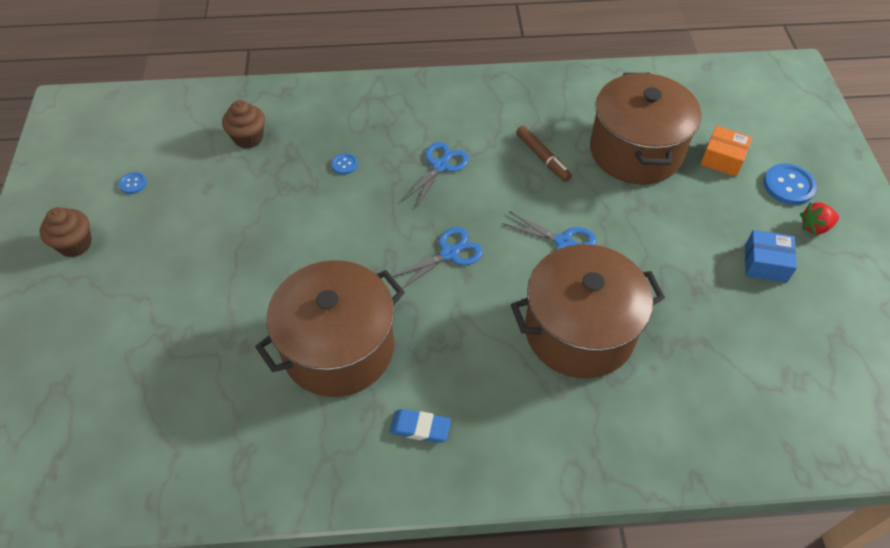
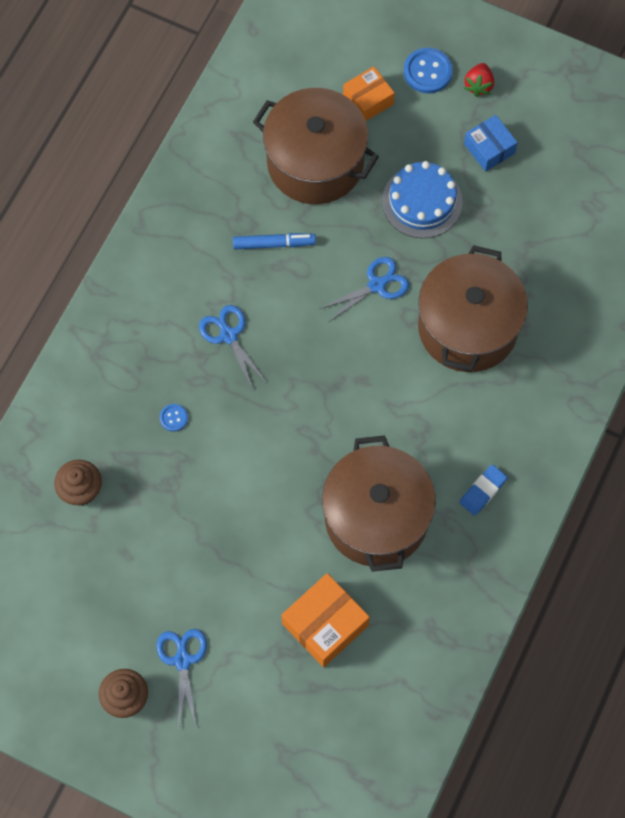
camera: 60 degrees left, 15 degrees up
(133, 184) = (77, 621): blue button -> none
(208, 357) = (325, 624): none -> orange box
(449, 254) = (333, 382): blue scissors -> blue scissors (182, 660)
(542, 158) = (274, 244): brown marker -> blue marker
(668, 238) = (422, 201): none -> blue cake
(765, 263) = (489, 148): blue box -> blue box turned 75 degrees counterclockwise

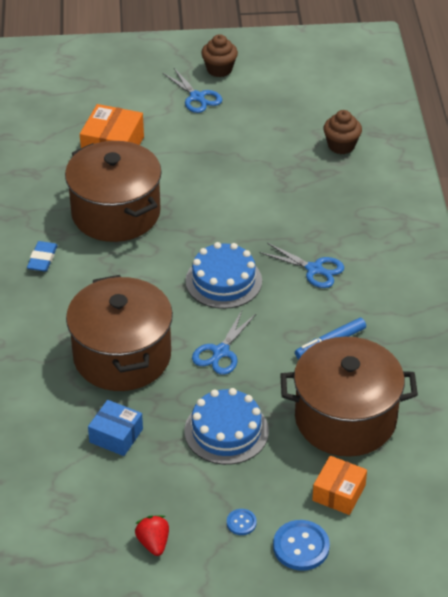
camera: 150 degrees right, 25 degrees down
(174, 418) = (312, 206): blue button -> blue button (241, 523)
(323, 367) = (223, 281): none -> blue cake
(478, 85) = (241, 558): red strawberry -> red strawberry (153, 543)
(489, 148) = (193, 504): blue box -> blue box (116, 435)

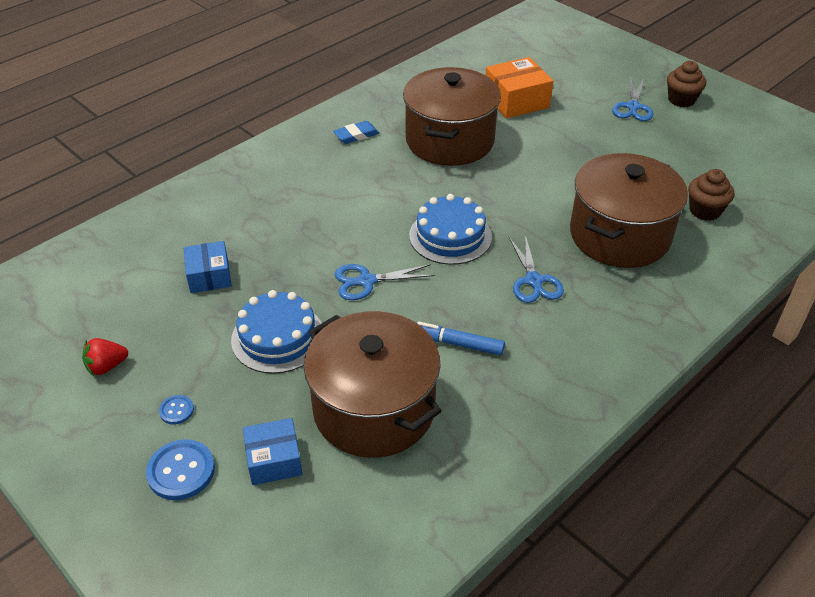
camera: 50 degrees right, 0 degrees up
(122, 356) = (300, 230): brown pot -> brown pot (619, 235)
(153, 543) = (107, 366): red strawberry -> red strawberry turned 150 degrees counterclockwise
(338, 493) = (274, 460): orange box -> blue box

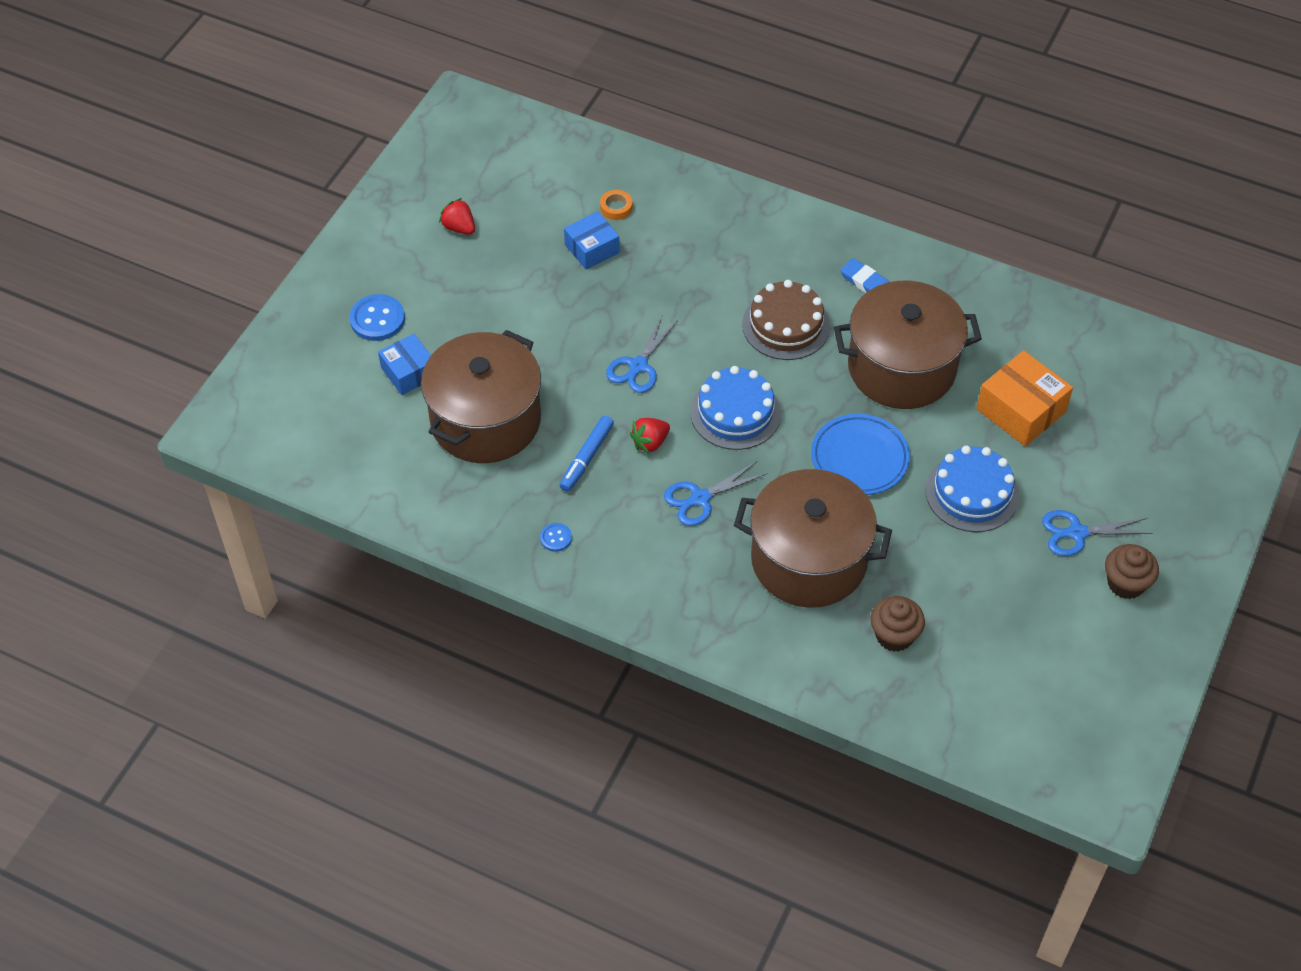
camera: 70 degrees right, 10 degrees up
(173, 248) = (616, 208): none -> orange tape
(176, 410) = (433, 291): blue button -> blue button (556, 538)
(278, 337) = (538, 326): blue cake -> blue cake (972, 493)
(367, 281) = (638, 366): blue scissors -> blue scissors turned 120 degrees counterclockwise
(374, 185) = (786, 325): none -> brown cake
(457, 343) = (587, 458): blue marker -> blue marker turned 150 degrees counterclockwise
(458, 296) = (650, 442): none -> red strawberry
(528, 183) = (859, 458): none -> blue plate

